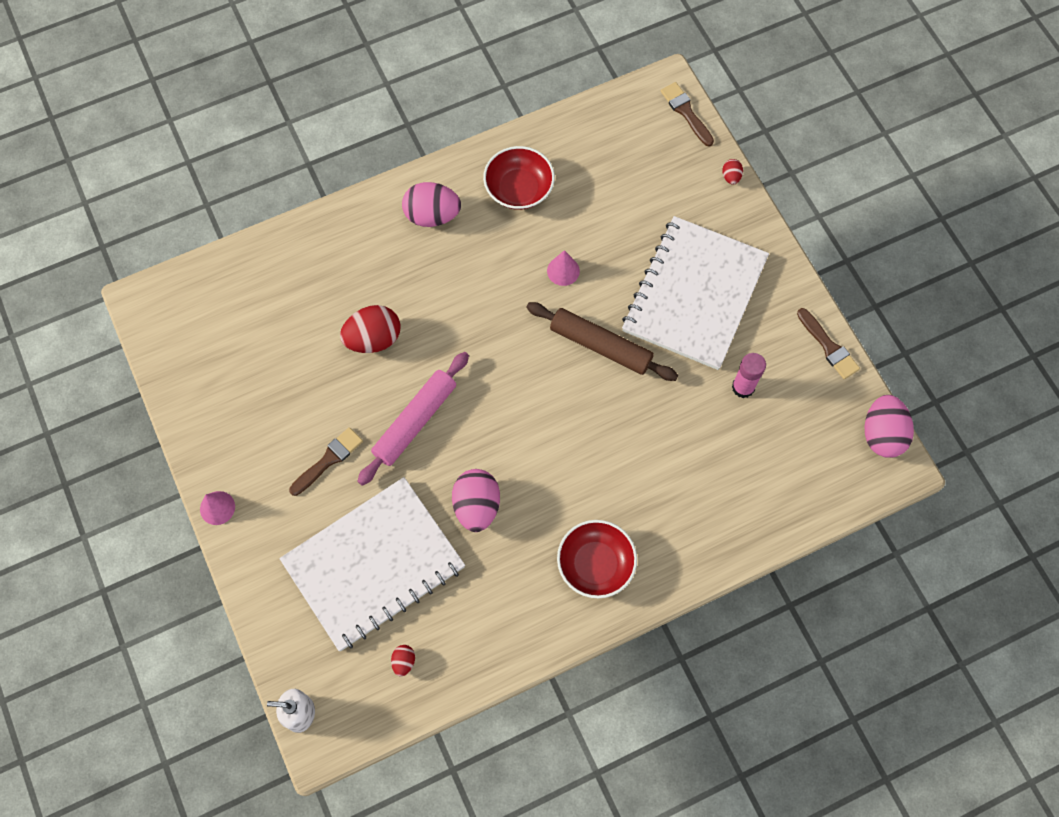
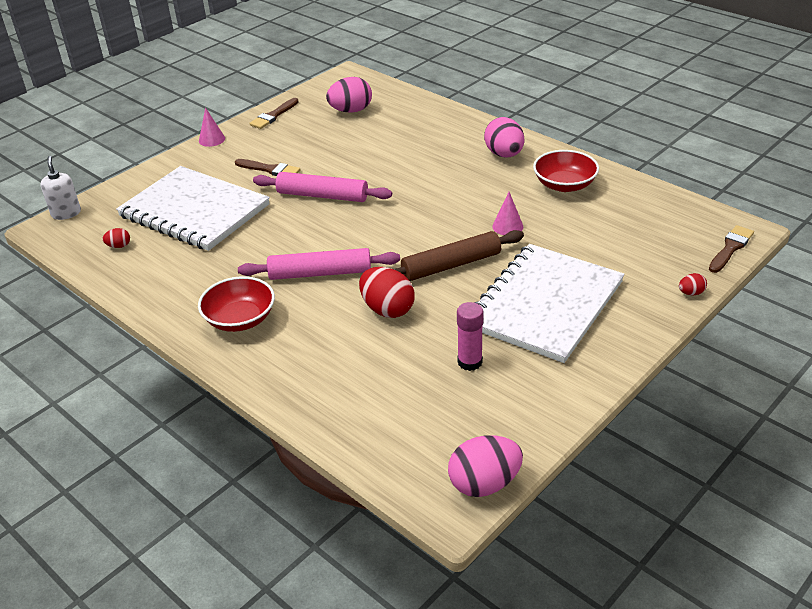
camera: 70 degrees right, 30 degrees down
(373, 339) = (380, 160): red egg -> red egg (387, 309)
(477, 506) = (265, 243): pink egg -> pink egg (351, 111)
(556, 468) = (320, 273): none -> pink rolling pin
(600, 346) = (451, 265): brown rolling pin -> brown rolling pin turned 60 degrees clockwise
(694, 294) = (545, 304): white notebook -> white notebook turned 60 degrees counterclockwise
(828, 346) = (559, 411): brown brush -> brown brush (273, 115)

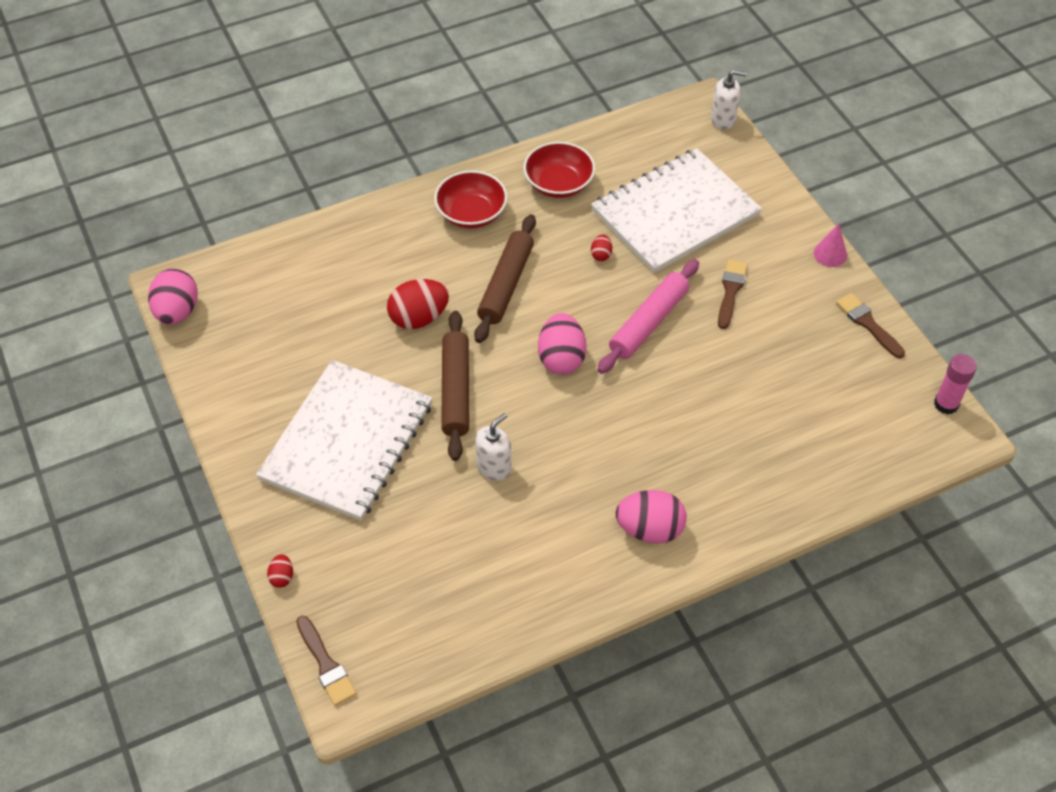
camera: 110 degrees right, 15 degrees up
(119, 246) = (640, 150): red egg -> red egg (601, 255)
(270, 169) = (731, 291): brown brush -> brown brush turned 150 degrees clockwise
(320, 273) = (506, 284): pink rolling pin -> brown rolling pin
(351, 111) = (846, 406): pink egg -> pink egg (561, 358)
(470, 362) = (309, 352): pink glue stick -> pink glue stick (946, 404)
(507, 226) = (494, 467): pink cone -> white soap dispenser
(545, 304) = (347, 442): white notebook -> white notebook turned 60 degrees clockwise
(564, 185) = (546, 562): red bowl -> red bowl (558, 183)

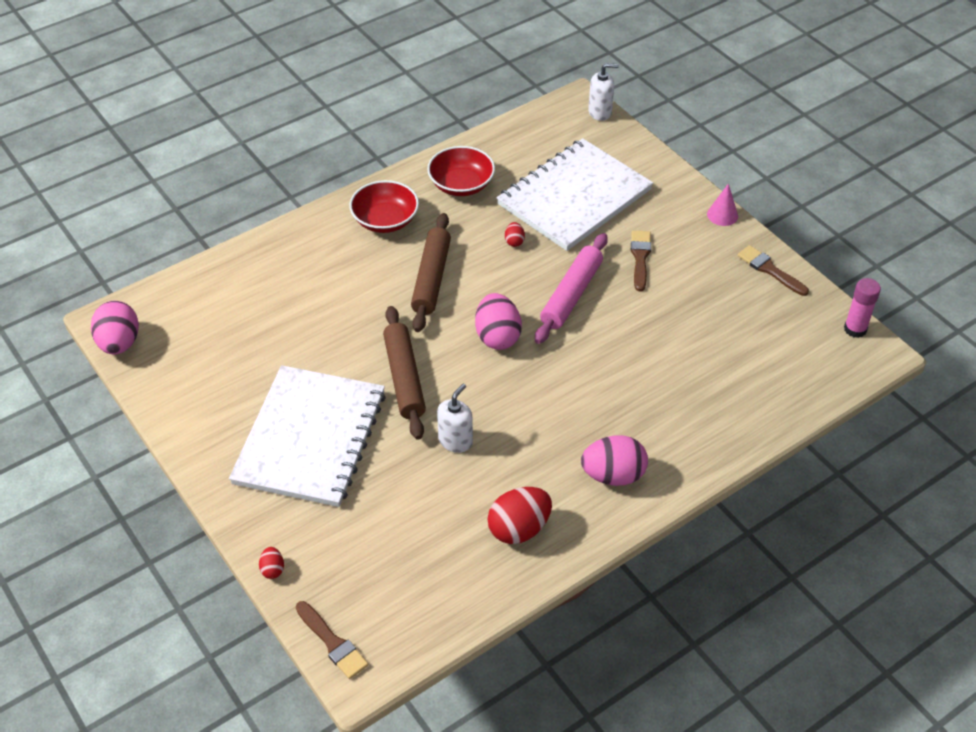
camera: 10 degrees left, 5 degrees down
(419, 318) = (355, 318): red egg -> red egg (519, 529)

